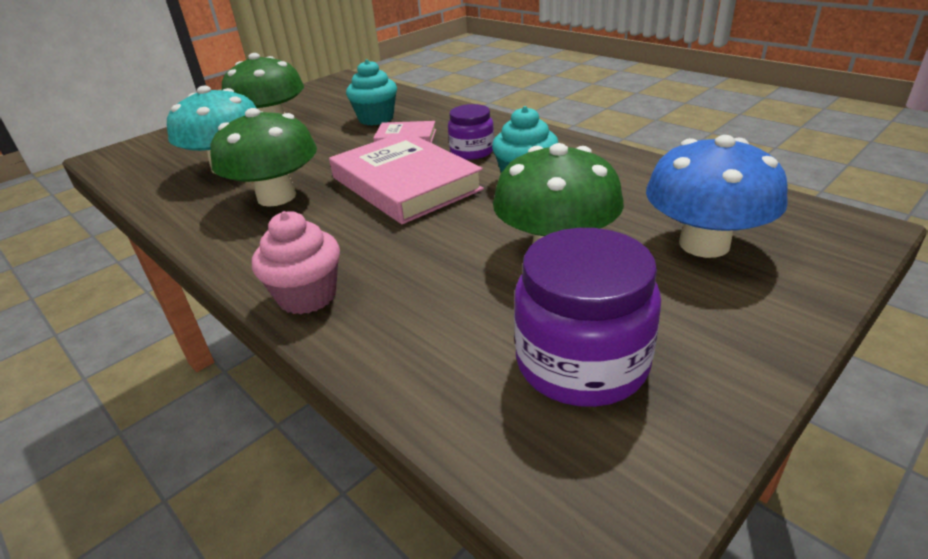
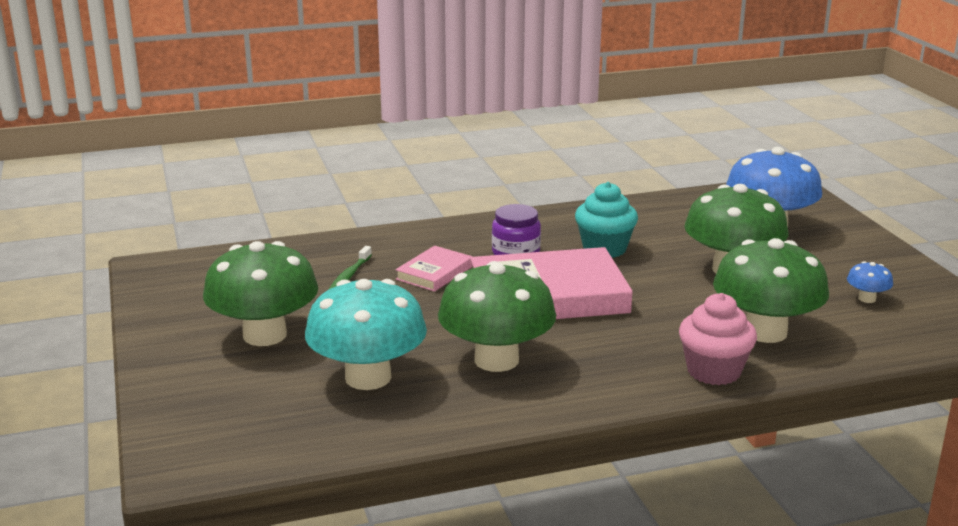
camera: 65 degrees left, 10 degrees down
(376, 119) = (349, 275): turquoise cupcake -> green toothbrush
(419, 305) = (765, 332): none -> green mushroom
(581, 362) = (867, 299): purple jar -> blue mushroom

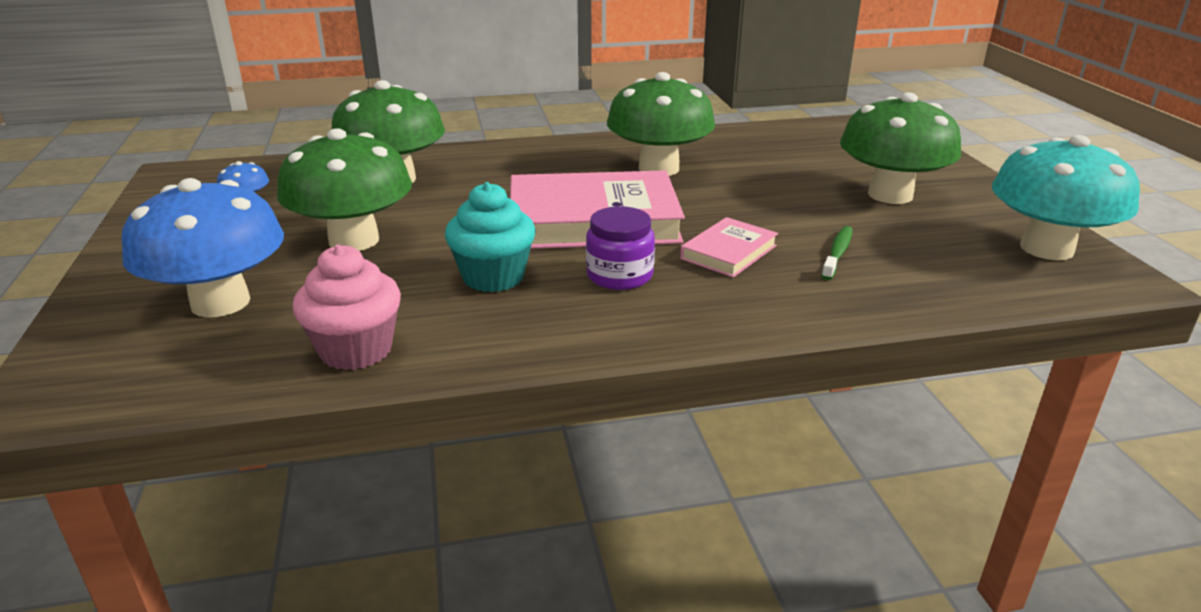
camera: 175 degrees left, 5 degrees up
(368, 377) = (771, 161): turquoise mushroom -> turquoise mushroom (1046, 248)
(713, 371) = (473, 155): pink cupcake -> pink cupcake (356, 350)

